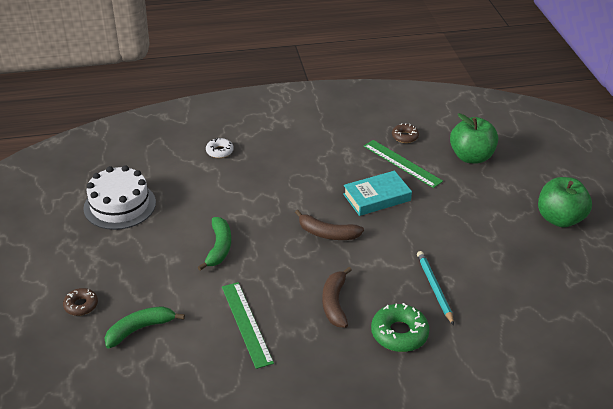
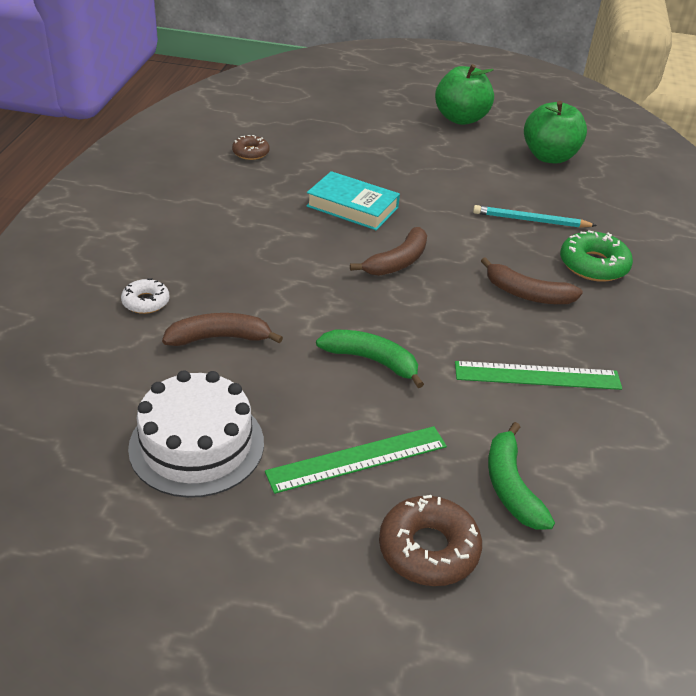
camera: 70 degrees left, 0 degrees up
(81, 305) = (428, 549): brown donut -> brown donut, size x1.65
(205, 186) = (219, 338): none -> brown banana
(377, 197) = (352, 207): turquoise book -> turquoise book turned 60 degrees counterclockwise
(402, 163) = (301, 170): green ruler -> green ruler (357, 459)
(471, 157) = (325, 127): green apple -> green apple (549, 157)

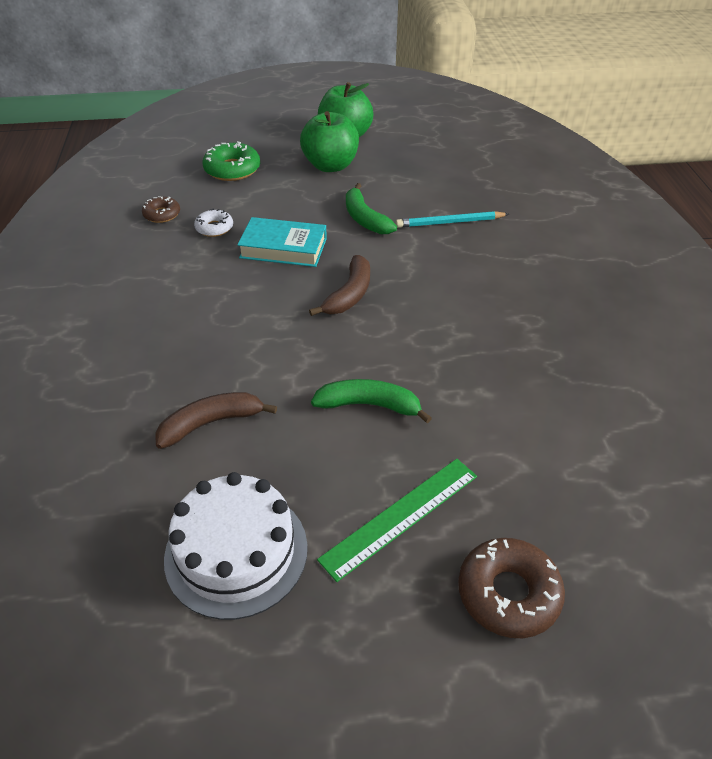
camera: 15 degrees left, 5 degrees up
(146, 302) = (119, 404): white donut -> white donut (214, 228)
(511, 486) = (552, 500): green banana -> green banana (365, 219)
(527, 294) = (479, 296): brown banana -> none
(537, 376) = (524, 377): green ruler -> none
(549, 157) = (438, 156): green apple -> green apple (330, 166)
(593, 265) = (522, 253): green donut -> green donut (232, 169)

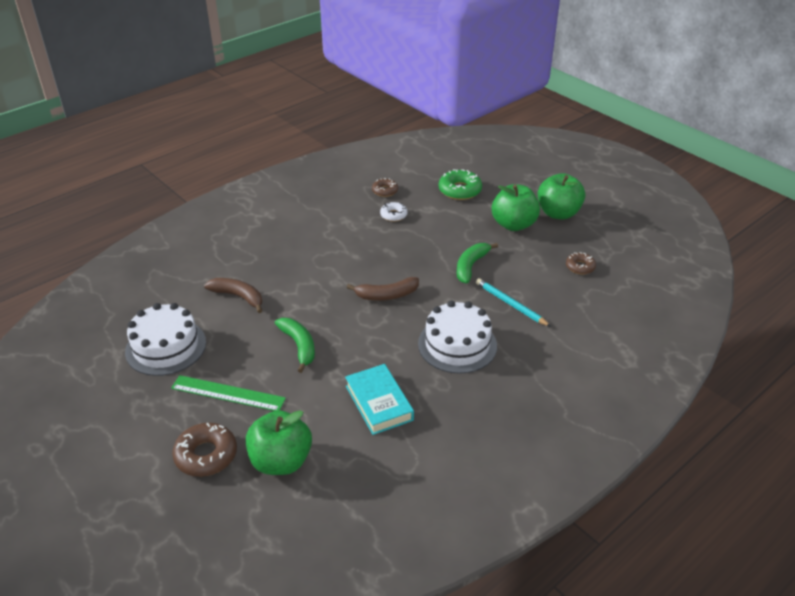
camera: 55 degrees right, 5 degrees down
(283, 248) = (403, 249): turquoise book -> turquoise book (379, 403)
(436, 162) = (580, 267): none -> brown donut
(479, 282) = (457, 344): none -> white cake
(569, 513) = (281, 461): none -> green apple

